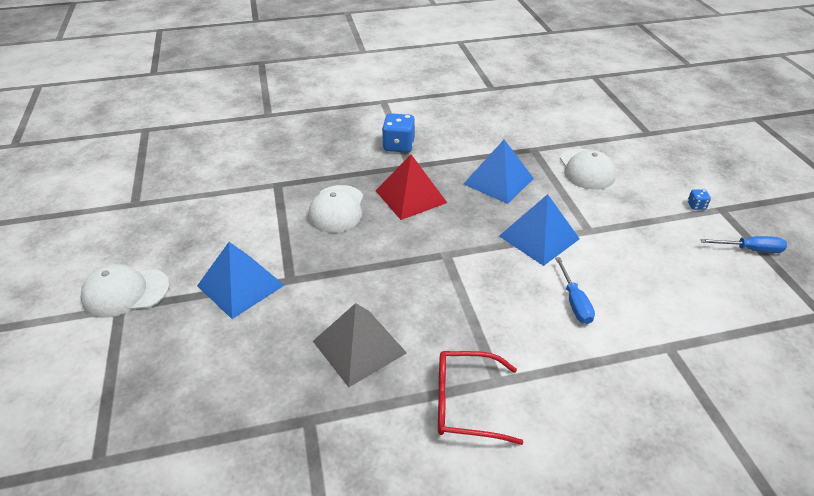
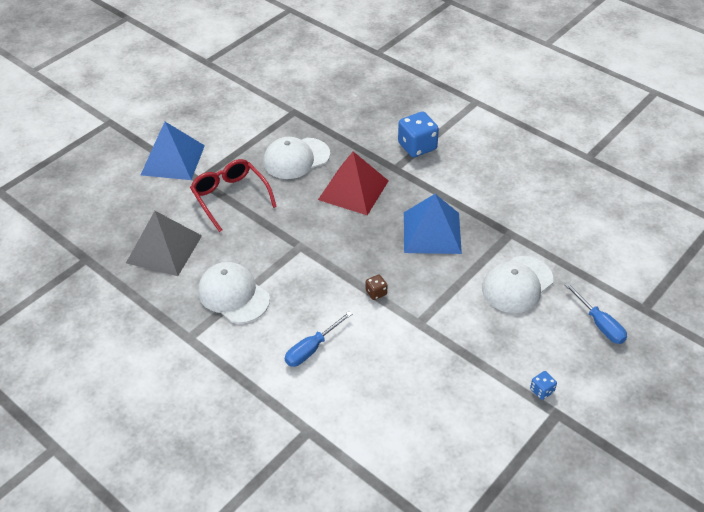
camera: 55 degrees right, 5 degrees up
(125, 292) = (124, 115): white cap -> white cap (233, 295)
(465, 403) = (155, 329): red glasses -> red glasses (230, 197)
(539, 237) = (376, 293): blue pyramid -> brown dice
(750, 249) = (506, 456): blue screwdriver -> blue screwdriver (599, 324)

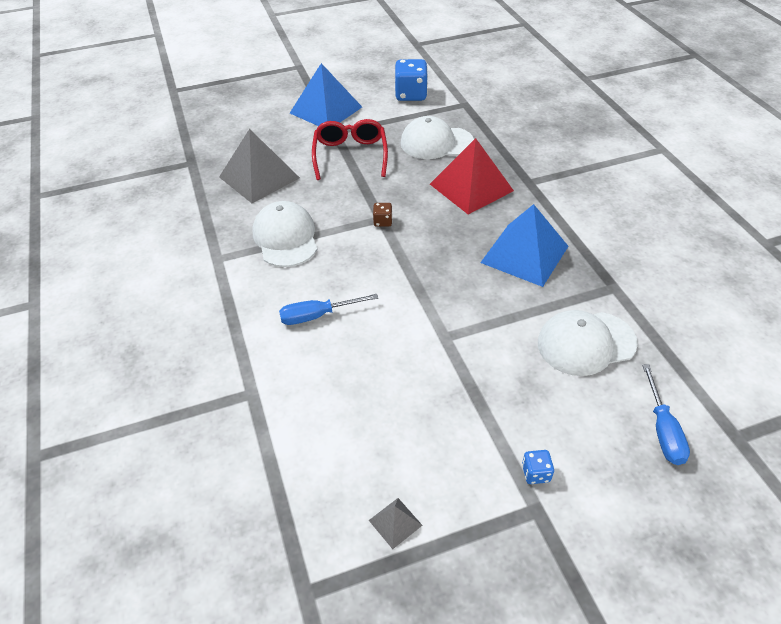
camera: 30 degrees right, 0 degrees up
(376, 293) = (422, 289): brown dice -> brown dice (383, 222)
(417, 146) = (567, 170): blue dice -> blue dice (411, 94)
(476, 467) = (395, 522): none -> grey pyramid

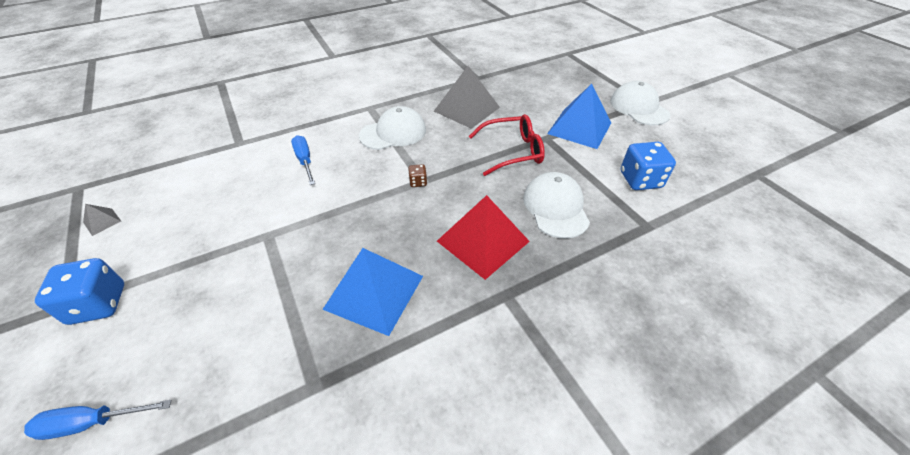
camera: 80 degrees right, 0 degrees up
(535, 473) = (98, 304): blue dice -> blue dice, size x2.10
(586, 343) = (232, 349): white cap -> white cap (639, 108)

